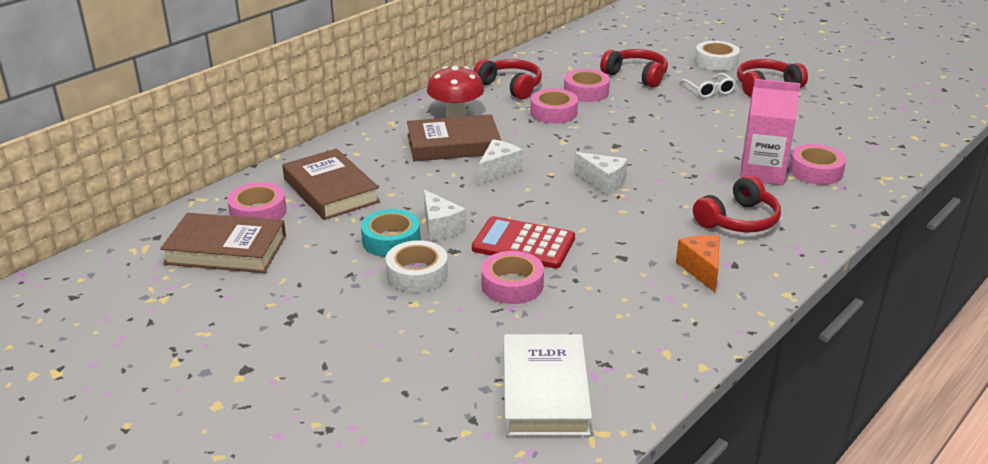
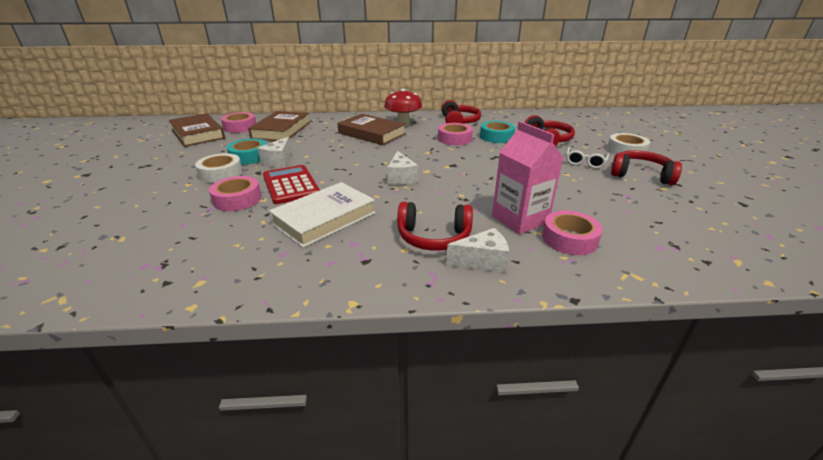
camera: 45 degrees right, 0 degrees up
(498, 170) = (363, 151): white cheese -> white cheese (482, 261)
(544, 391) = (110, 256): white book -> white book (324, 218)
(586, 92) = (496, 137): pink tape -> turquoise tape
(701, 269) = (339, 250): orange cheese -> none

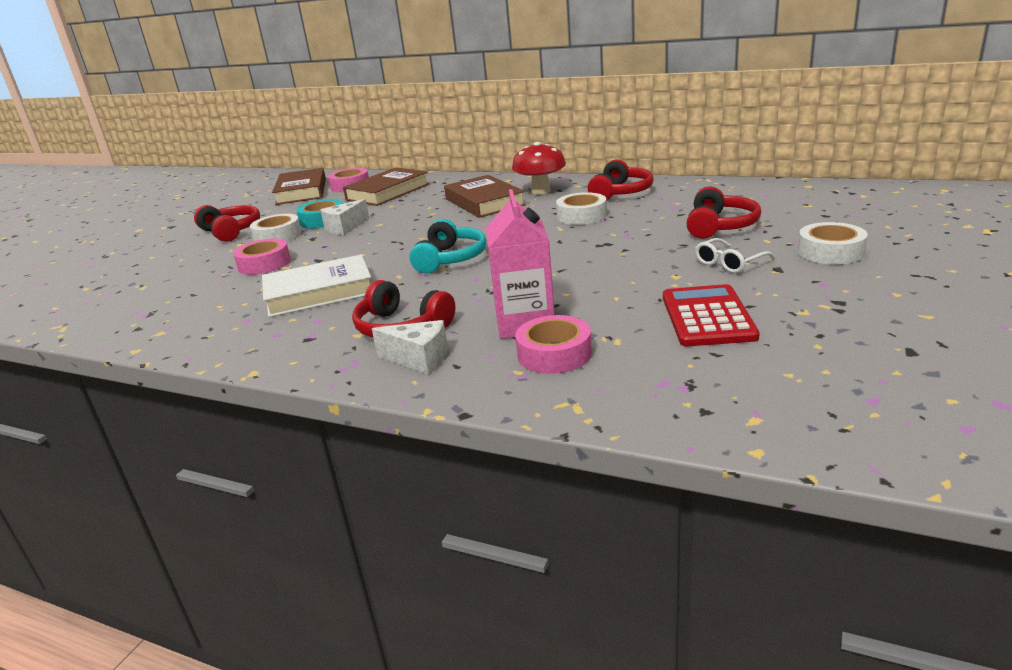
camera: 30 degrees right, 5 degrees down
(290, 185) = (327, 255): red calculator -> red calculator (707, 317)
(401, 178) = (450, 259): white cheese -> turquoise headphones
(454, 139) = (581, 216): pink tape -> white tape
(496, 137) = (646, 217): turquoise tape -> none
(640, 175) = (794, 290): red headphones -> red headphones (231, 231)

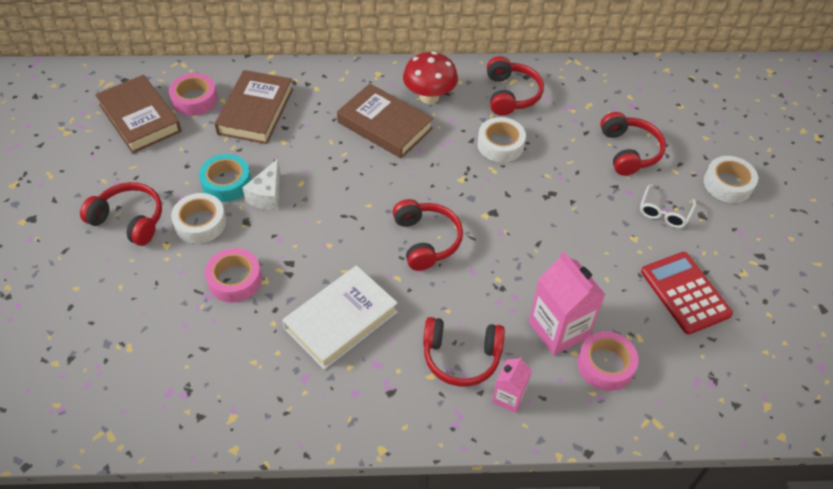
camera: 30 degrees left, 25 degrees up
(419, 359) = (508, 397): white cheese -> pink carton
(450, 259) = (426, 240): turquoise headphones -> red headphones

